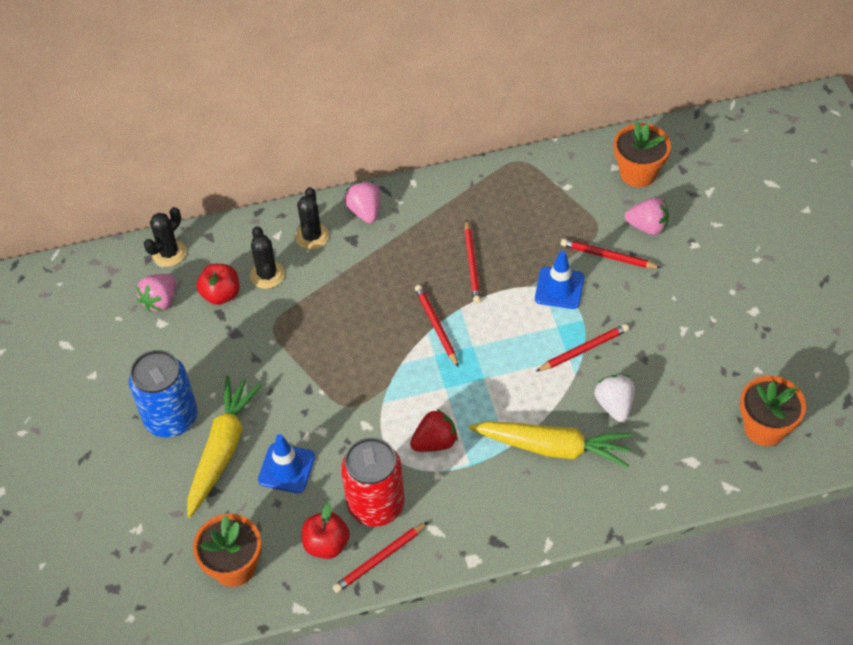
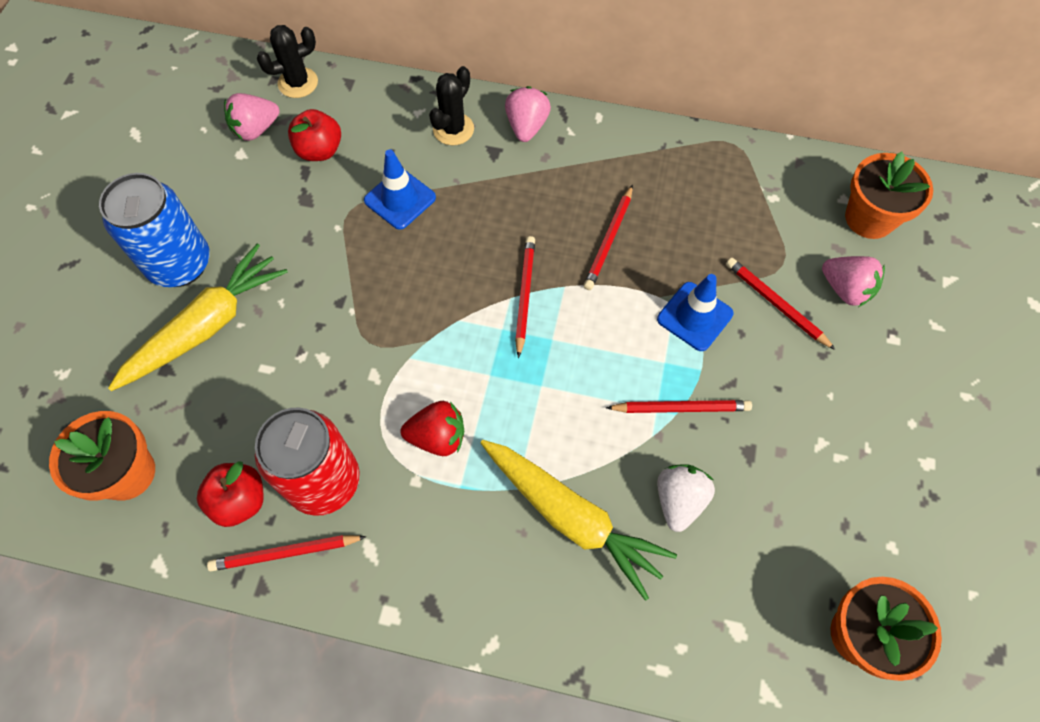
camera: 25 degrees right, 10 degrees up
(267, 275) = (380, 151): black cactus -> none
(286, 468) = (257, 383): blue traffic cone -> blue traffic cone (400, 199)

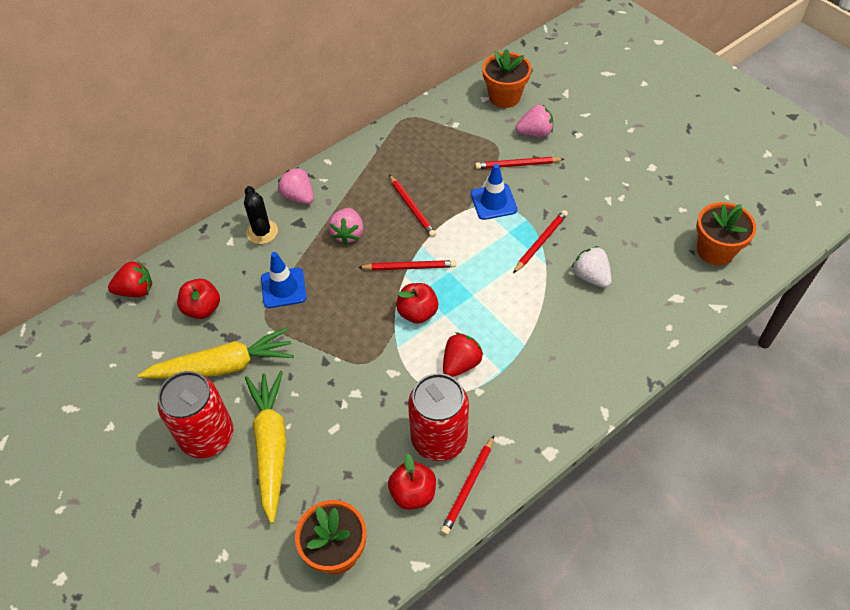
camera: 50 degrees left, 10 degrees down
(180, 264) = (207, 436): blue can -> red can
(256, 129) = (147, 334): pink strawberry -> pink strawberry (348, 234)
(298, 83) = (136, 290): black cactus -> red strawberry
(470, 346) = (417, 313): none -> red apple
(524, 295) = (409, 267): red pencil -> red pencil turned 135 degrees clockwise
(571, 517) = (561, 329): yellow carrot -> yellow carrot (223, 366)

